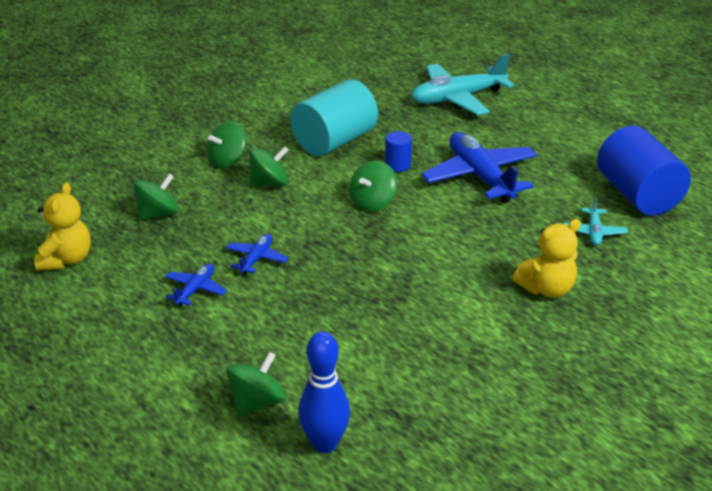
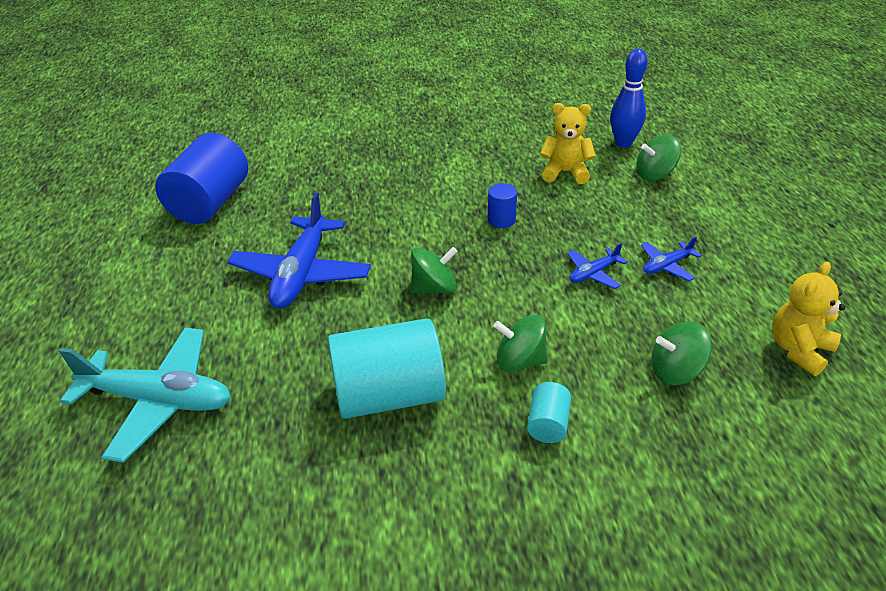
camera: 145 degrees left, 5 degrees up
(227, 161) = (548, 424): green spinning top -> turquoise cylinder
(398, 165) = (359, 323): blue cylinder -> blue cylinder (501, 220)
(546, 289) = (388, 168): yellow teddy bear -> yellow teddy bear (565, 172)
(594, 232) = (294, 189): turquoise plane -> none

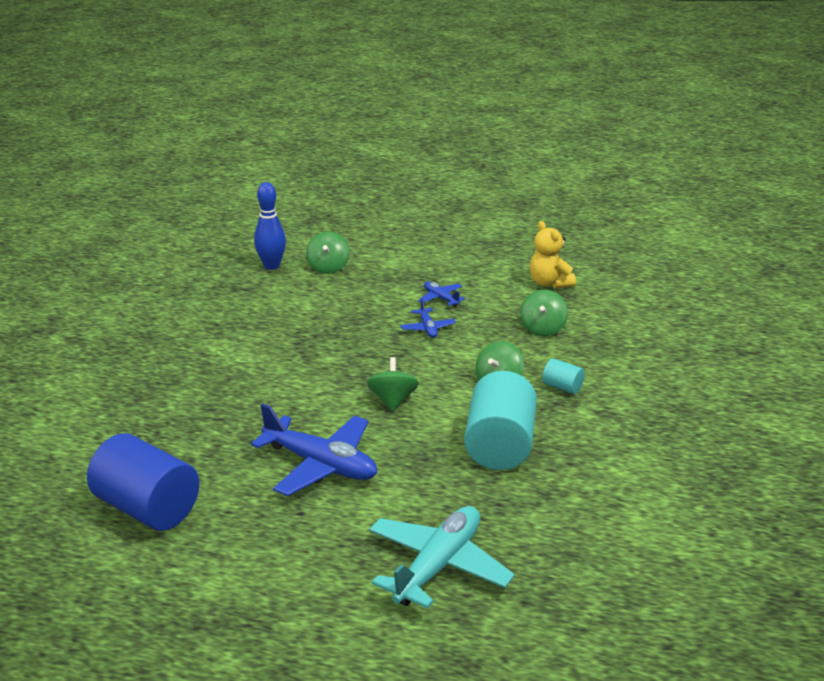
camera: 70 degrees left, 10 degrees down
(501, 220) = (328, 348): blue cylinder -> none
(565, 172) = (289, 303): yellow teddy bear -> none
(666, 266) = (441, 298): blue plane -> blue plane turned 150 degrees clockwise

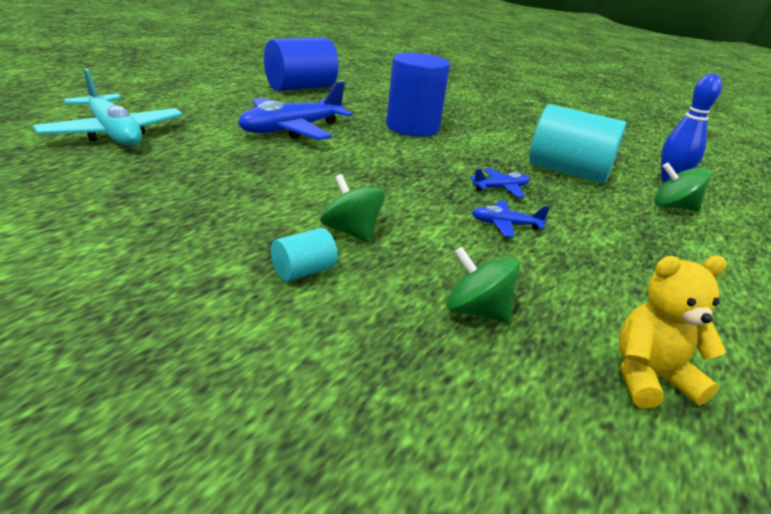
camera: 105 degrees right, 0 degrees up
(243, 397) = (412, 127): none -> blue cylinder
(393, 400) = (362, 172): green spinning top -> none
(441, 298) = (588, 254): blue plane -> blue plane (500, 189)
(499, 446) = (230, 197): turquoise cylinder -> turquoise cylinder (568, 172)

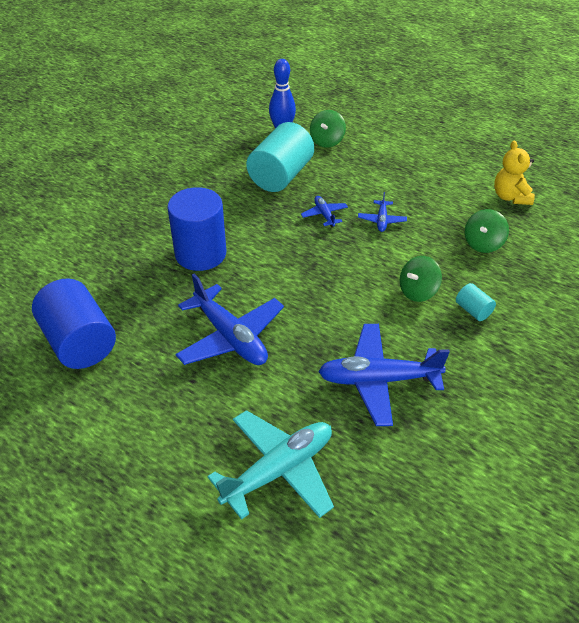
camera: 85 degrees left, 15 degrees up
(198, 187) = (378, 380): none -> blue plane

